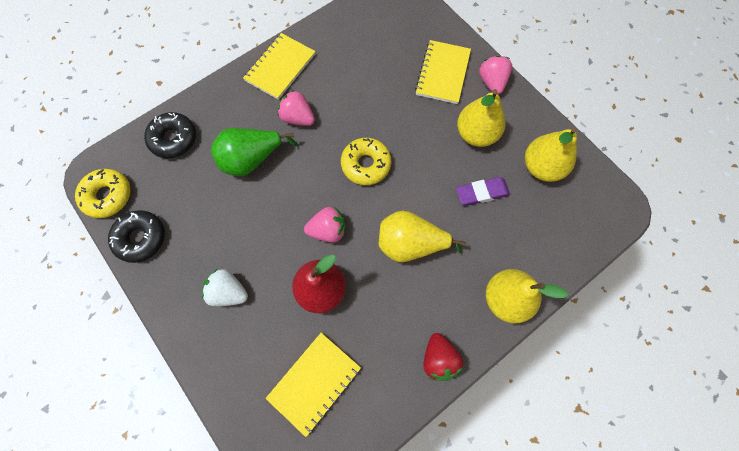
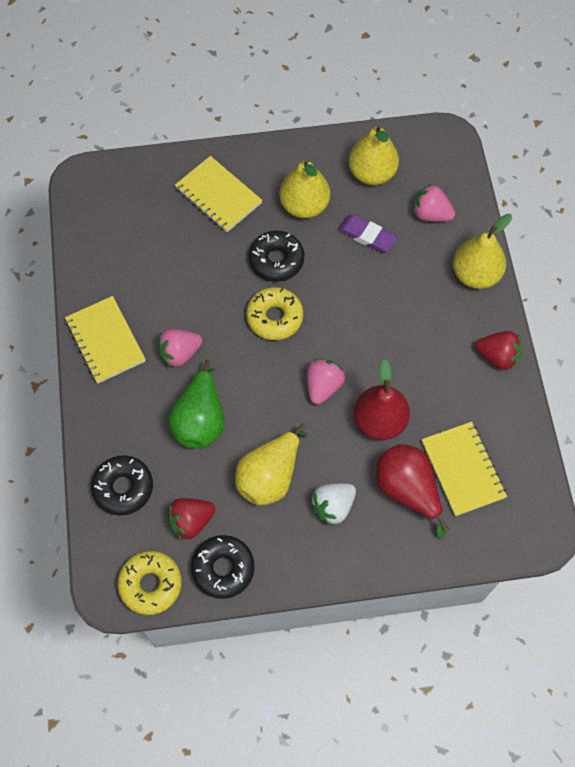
camera: 60 degrees left, 5 degrees down
(168, 196) = (191, 521): none -> red strawberry
(272, 344) = (407, 490): none -> red pear
(410, 244) = (380, 322): yellow pear -> yellow pear (270, 476)
(415, 140) = (276, 260): none -> black donut
(482, 193) = (366, 235): purple eraser -> purple eraser turned 75 degrees counterclockwise
(492, 82) = (258, 160): pink strawberry -> pink strawberry (431, 214)

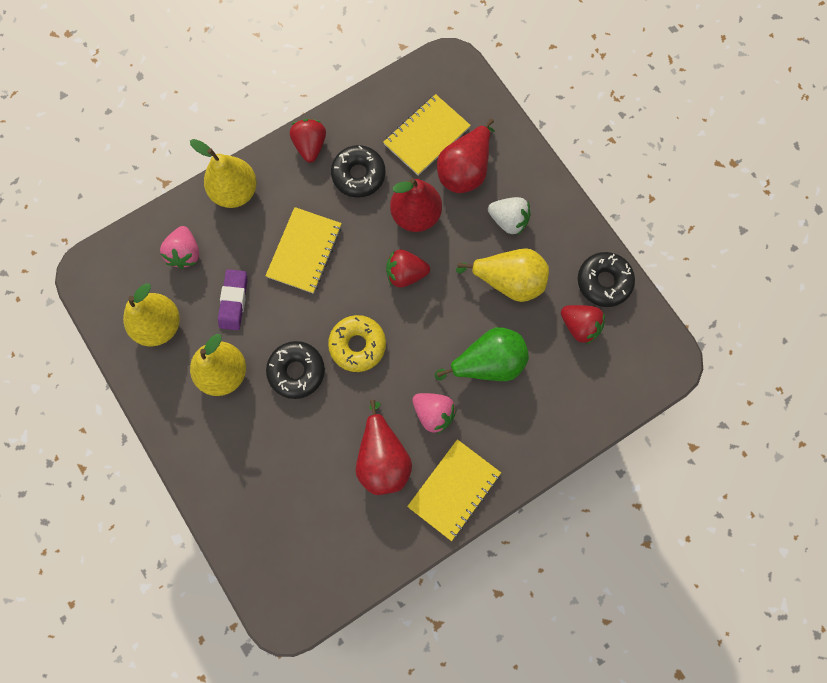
camera: 115 degrees left, 10 degrees up
(123, 488) = (581, 397): black donut -> black donut (358, 175)
(150, 584) = (647, 332): yellow donut -> none
(164, 296) = (382, 458): none -> red pear
(218, 196) = (247, 462): yellow notebook -> yellow notebook (304, 251)
(323, 386) = (405, 274): pink strawberry -> red strawberry

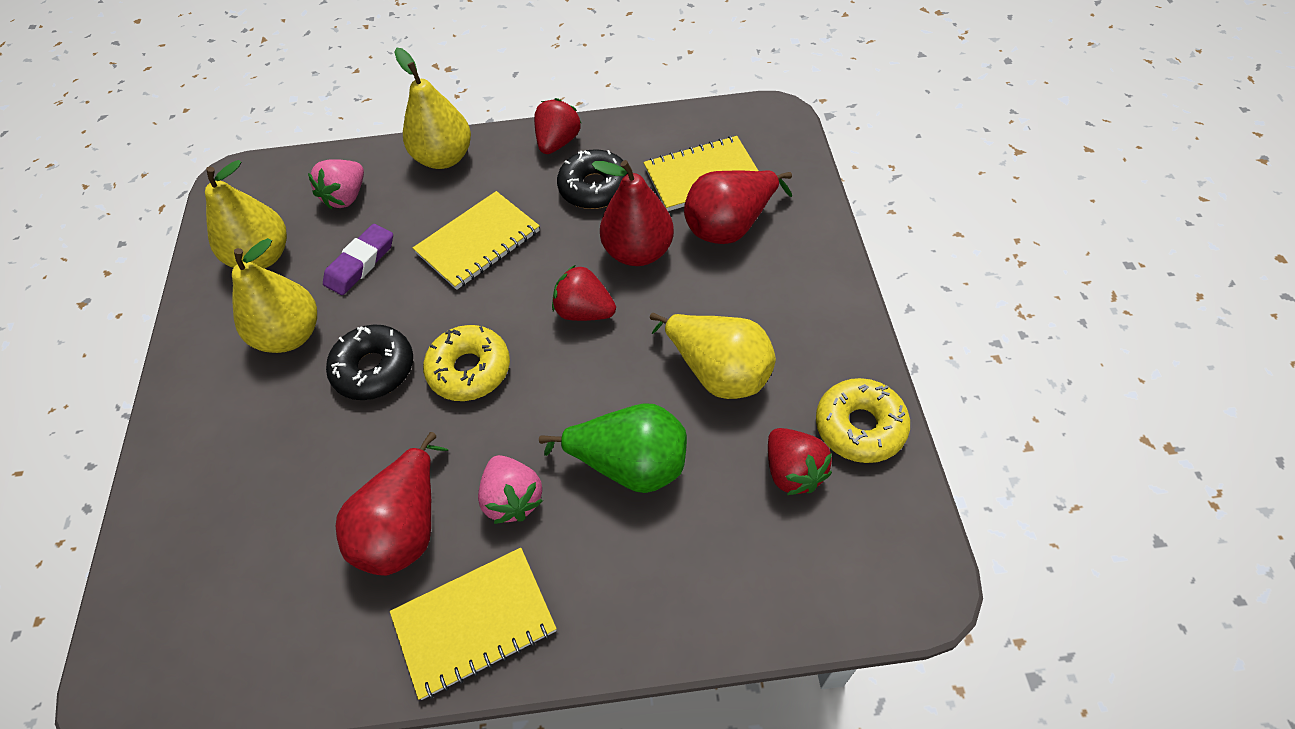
camera: 30 degrees right, 20 degrees down
(508, 220) = (757, 300): white strawberry -> none
(603, 282) = (860, 427): black donut -> yellow donut

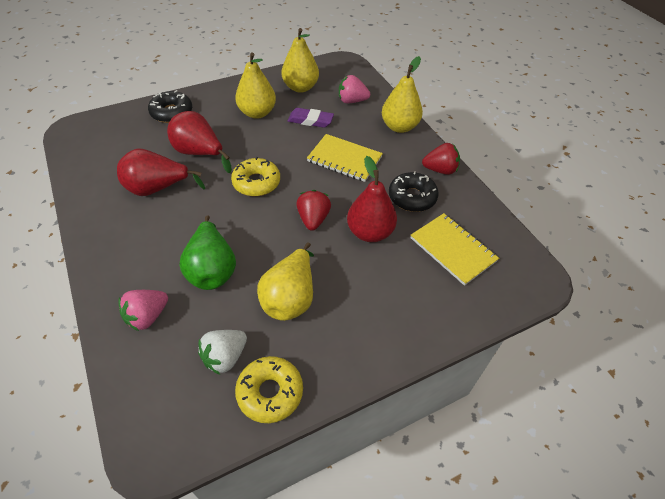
camera: 65 degrees right, 5 degrees down
(374, 369) = (246, 147): black donut -> black donut (172, 112)
(474, 623) = (109, 230): yellow notebook -> none
(513, 499) = (180, 224): pink strawberry -> pink strawberry (147, 316)
(730, 226) = (415, 276): red pear -> red pear (199, 153)
(793, 471) = (225, 357): red strawberry -> white strawberry

